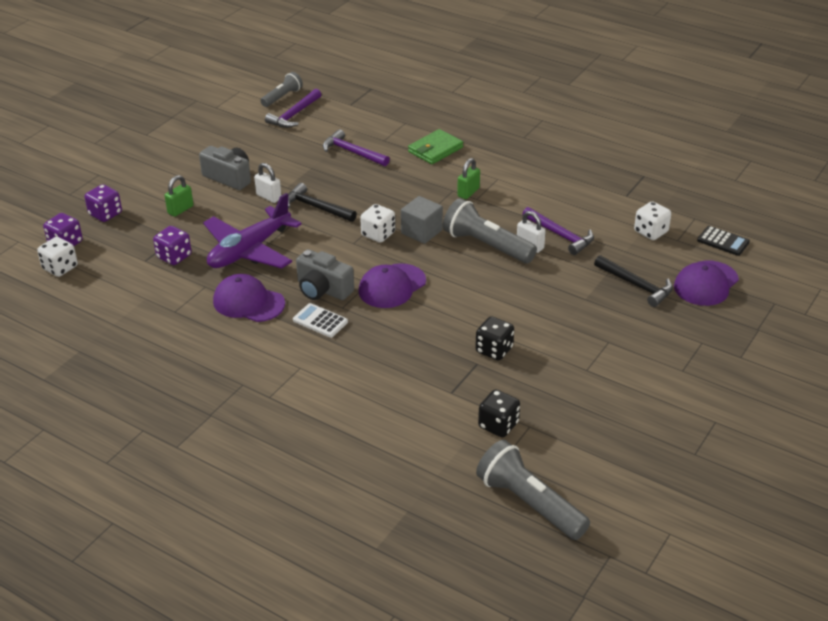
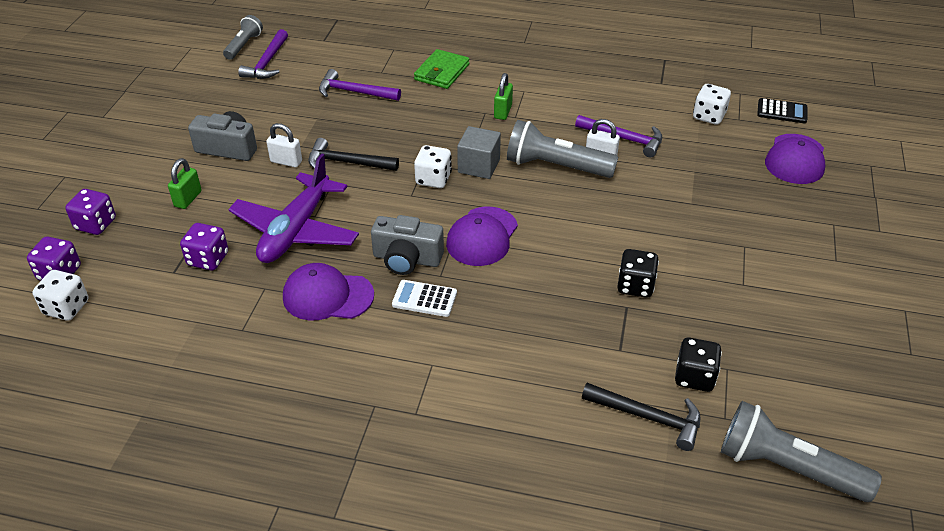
camera: 20 degrees left, 5 degrees up
(636, 285) = (732, 176): black hammer -> black hammer (648, 417)

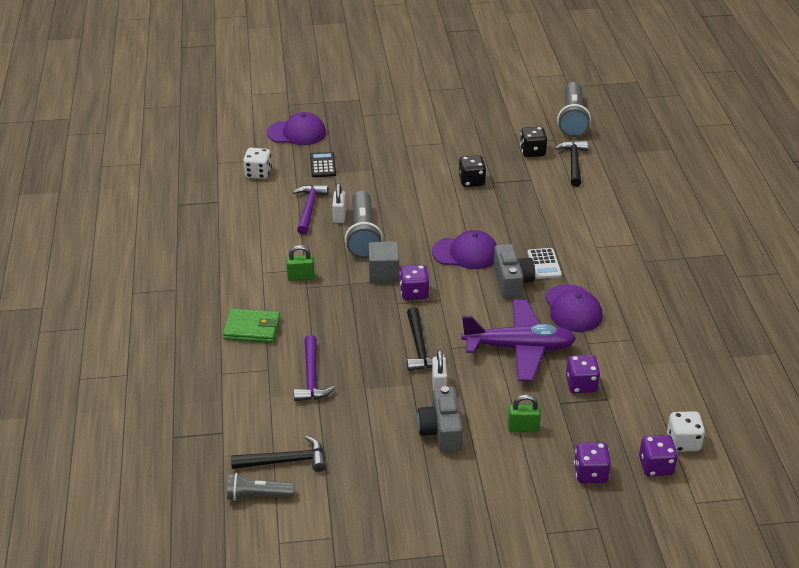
camera: 110 degrees left, 5 degrees down
(267, 62) = (285, 461): purple hammer -> black hammer
(433, 179) = (414, 293): white dice -> purple dice
(782, 111) = (236, 142): black calculator -> black calculator (323, 165)

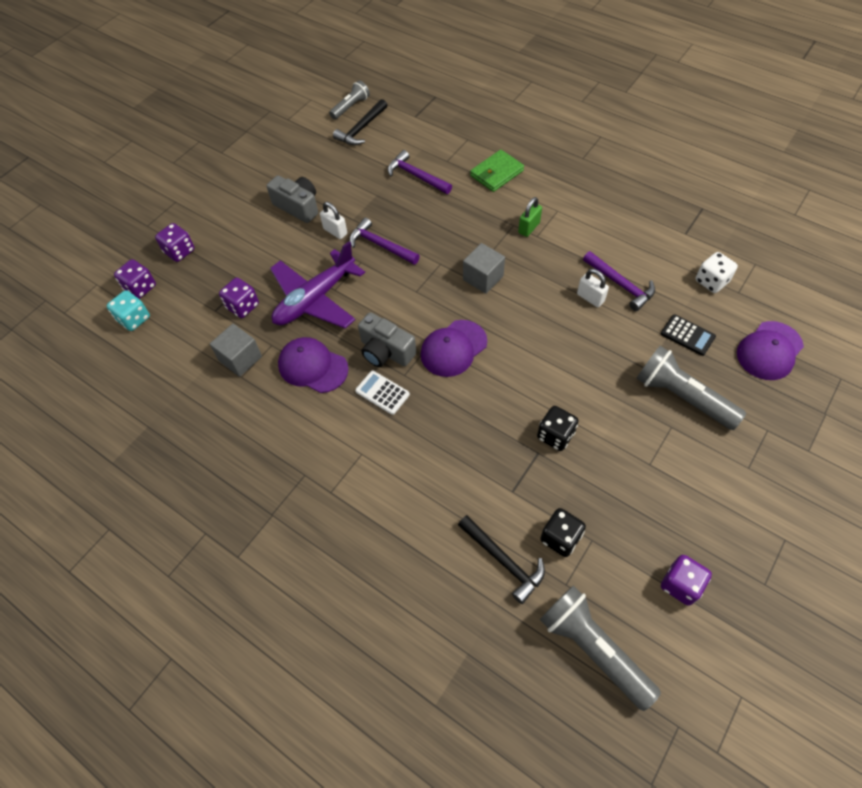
camera: 135 degrees right, 20 degrees up
(363, 235) = (547, 297): grey flashlight -> grey flashlight (682, 397)
(414, 293) = (440, 281): purple dice -> purple dice (680, 584)
(419, 347) = (380, 245): black hammer -> purple hammer
(523, 428) = (250, 247): green padlock -> none
(621, 350) = (240, 359): none -> grey cube
(683, 442) = (134, 319): white dice -> turquoise dice

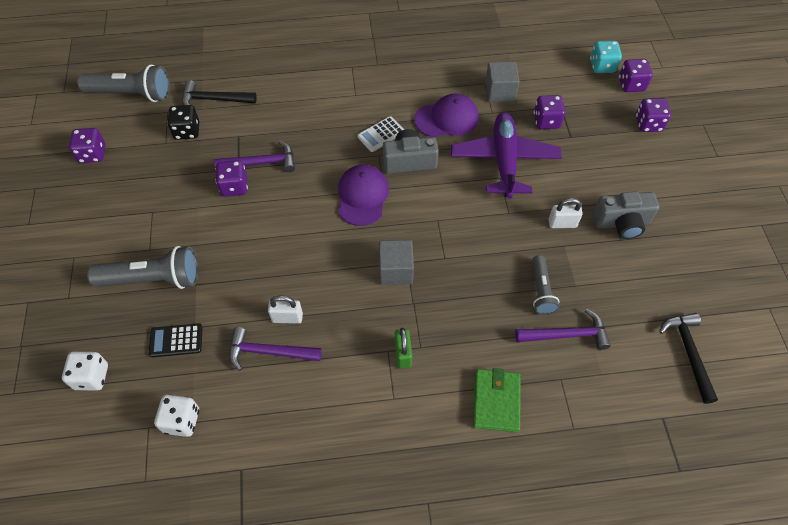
camera: 135 degrees right, 0 degrees up
(350, 107) = (738, 375): grey flashlight -> grey flashlight (541, 291)
(380, 245) = (511, 238): purple hammer -> purple hammer (261, 163)
(382, 393) = (381, 134): white calculator -> white calculator turned 150 degrees clockwise
(555, 435) = (234, 187): black dice -> purple dice
(769, 351) = (91, 377): purple cap -> white dice

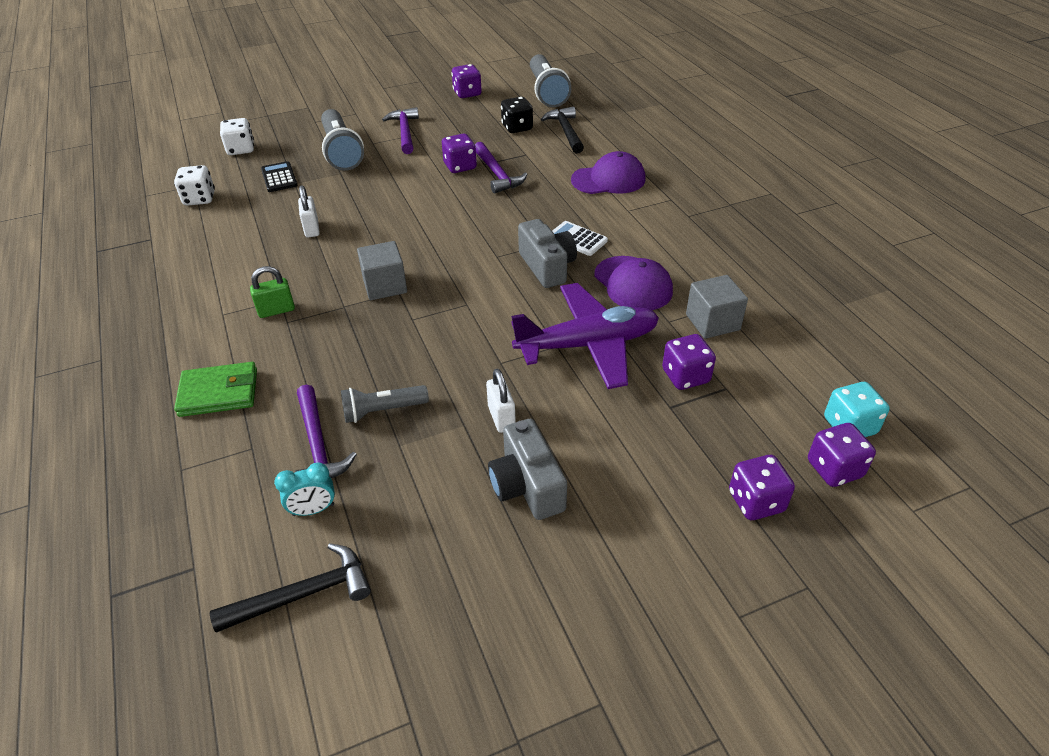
camera: 75 degrees right, 15 degrees down
(269, 352) = (272, 227): purple hammer -> purple hammer (405, 132)
(362, 196) = (479, 244): purple cap -> purple cap (608, 179)
(624, 342) = (313, 510): none -> turquoise clock

